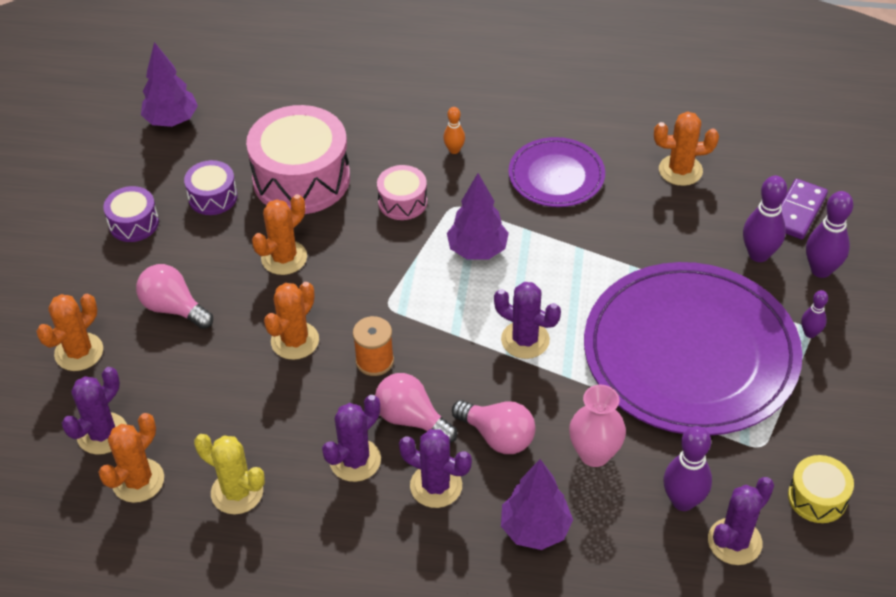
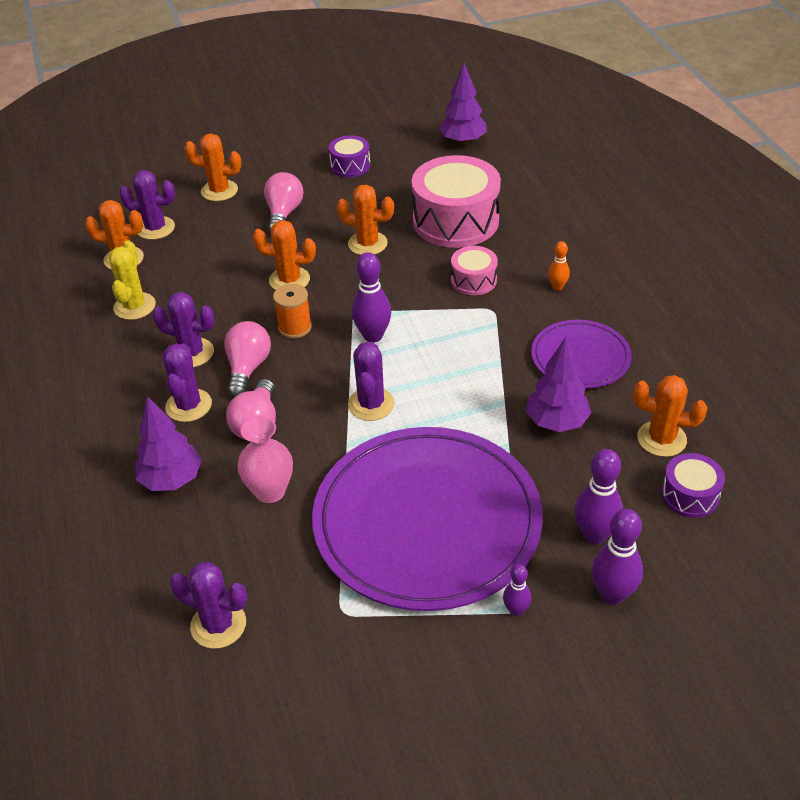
camera: 65 degrees right, 5 degrees down
(212, 197) = (402, 188): purple drum -> purple drum (690, 495)
(477, 250) = (452, 341): purple tree -> purple tree (556, 422)
(680, 170) = (661, 439): orange cactus -> orange cactus turned 45 degrees counterclockwise
(683, 501) = (247, 571): purple bowling pin -> purple bowling pin (373, 336)
(798, 211) = (683, 550): purple domino -> none
(817, 497) = (302, 678): yellow drum -> none

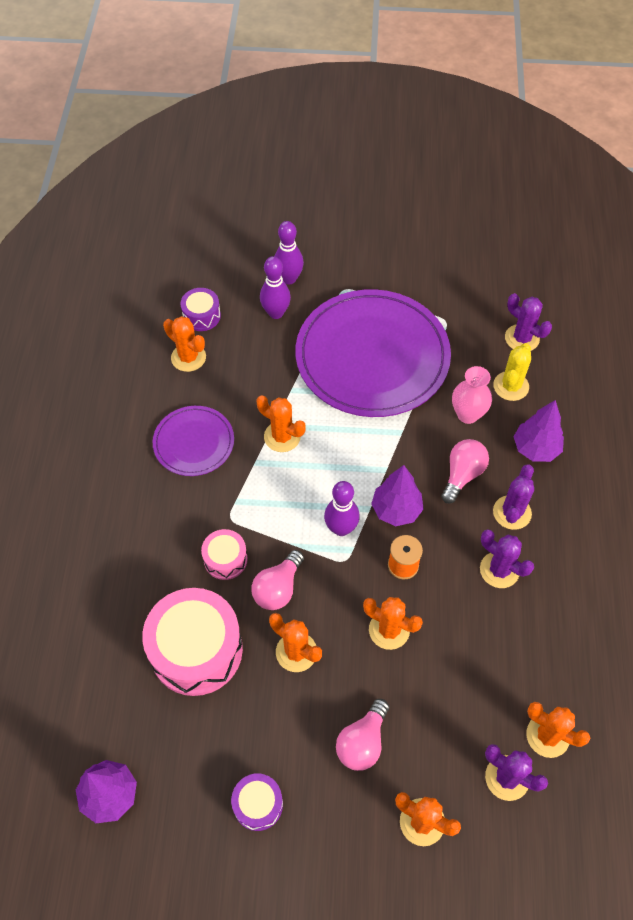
camera: 160 degrees left, 15 degrees up
(134, 306) = (543, 654): yellow cactus -> yellow cactus (511, 386)
(248, 368) = (455, 533): pink light bulb -> pink light bulb (278, 588)
(371, 404) = (370, 460): purple cactus -> none
(486, 394) = (282, 436): none -> orange cactus
(516, 610) = (347, 289): purple bowling pin -> none
(556, 422) = (248, 395): purple tree -> purple tree (396, 510)
(557, 287) = (161, 522): orange bowling pin -> none

